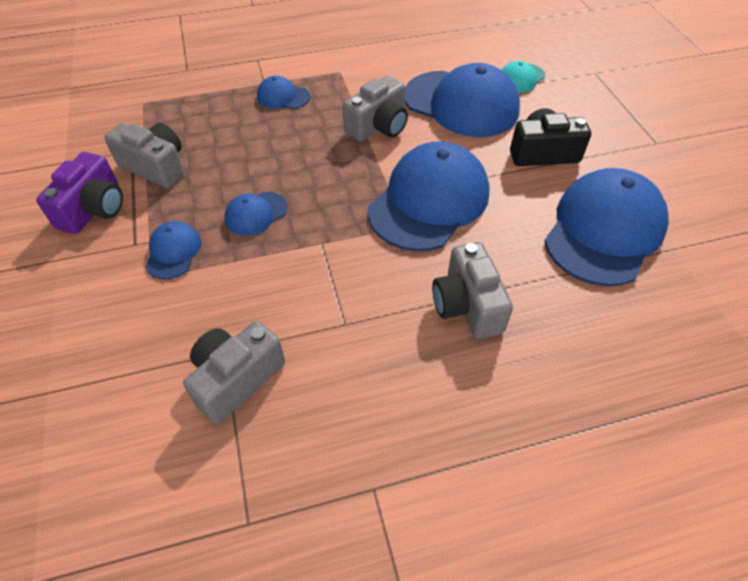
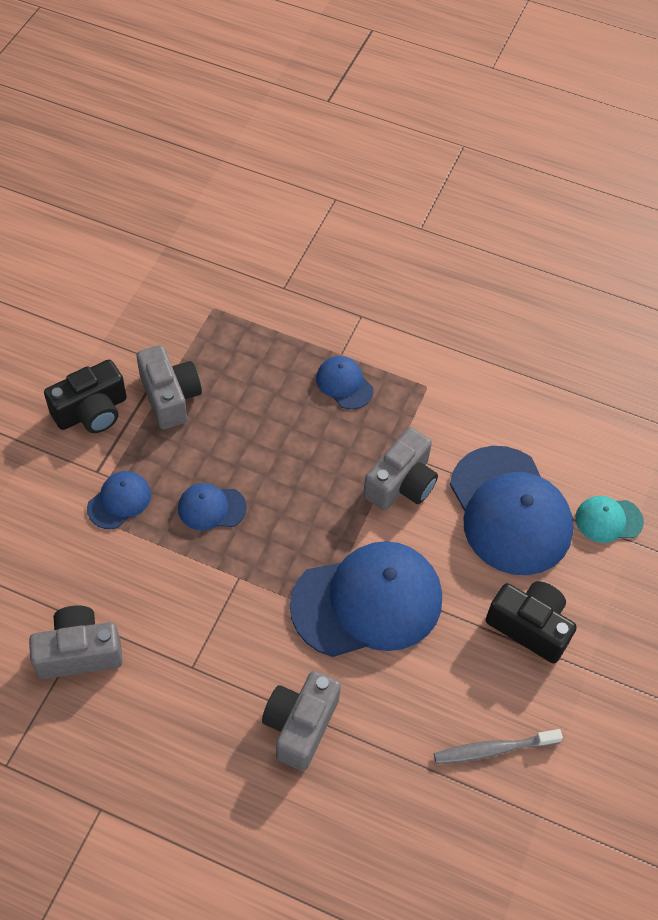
camera: 35 degrees right, 5 degrees up
(94, 209) = (92, 411): purple camera -> black camera
(378, 126) = (401, 483): grey camera -> grey camera turned 45 degrees counterclockwise
(604, 231) = (493, 749): blue cap -> grey toothbrush

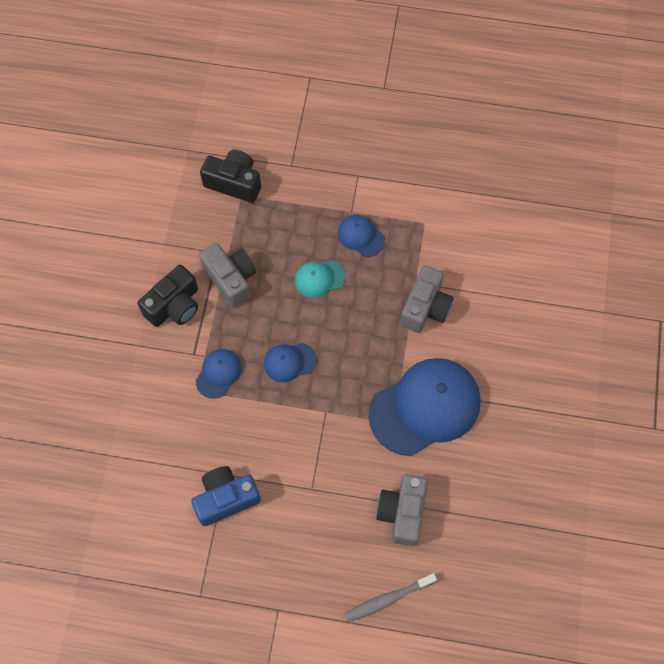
camera: 10 degrees left, 10 degrees up
(79, 652) = (226, 498): grey camera -> blue camera
(493, 749) = (543, 495): grey toothbrush -> grey toothbrush (388, 599)
(510, 510) = (511, 310): blue cap -> none
(529, 626) = (547, 397): black camera -> black camera (234, 183)
(608, 520) = (584, 299): turquoise cap -> turquoise cap (319, 278)

